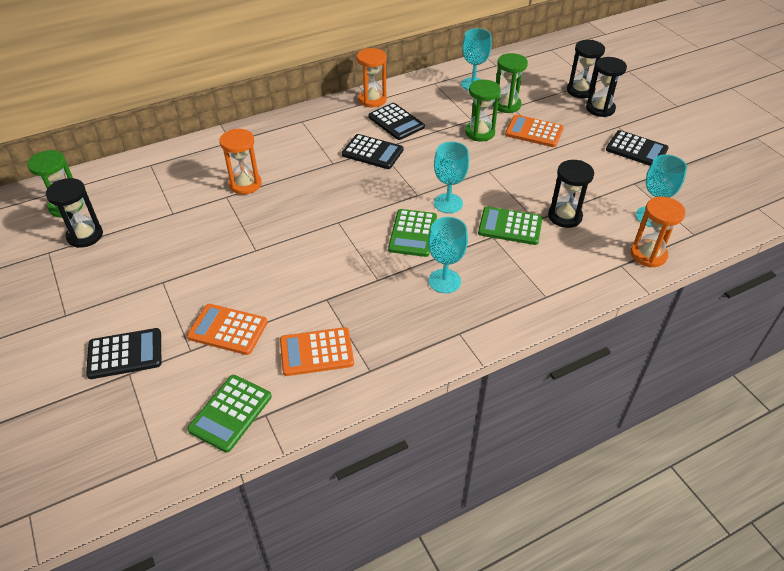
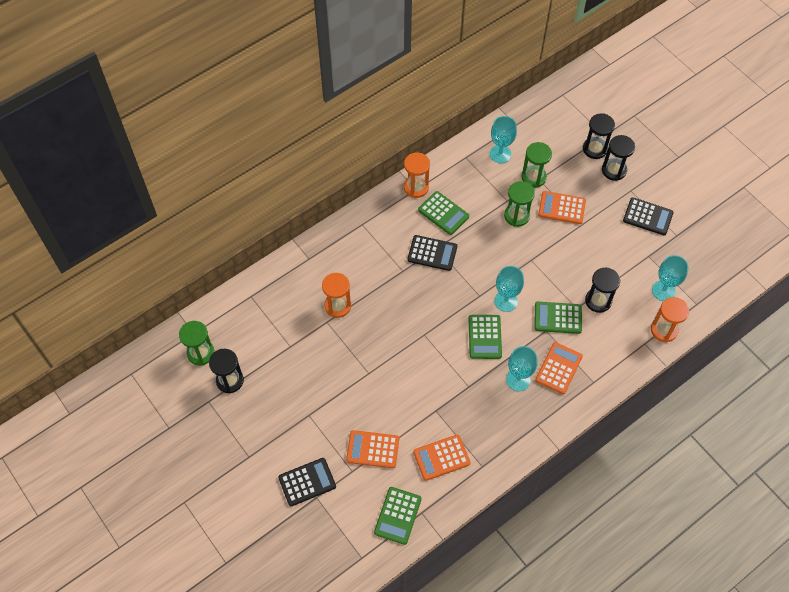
camera: 10 degrees left, 15 degrees up
(396, 122) = (443, 213): black calculator -> green calculator
(501, 276) = (558, 368): none -> orange calculator

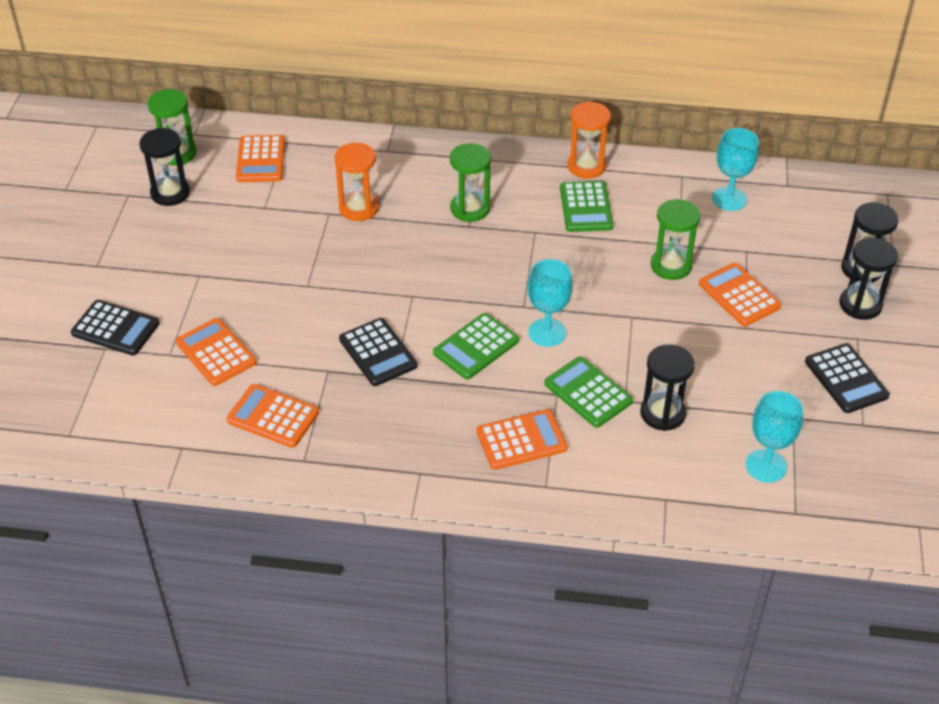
camera: 45 degrees right, 15 degrees down
(251, 319) = (261, 159): none -> orange calculator
(398, 515) = (155, 430): green calculator -> none
(432, 253) = (523, 233): black calculator -> black calculator (378, 352)
(518, 380) = (458, 414): turquoise goblet -> none
(533, 177) = (742, 245): green hourglass -> green hourglass (470, 209)
(664, 330) = (711, 505): orange hourglass -> none

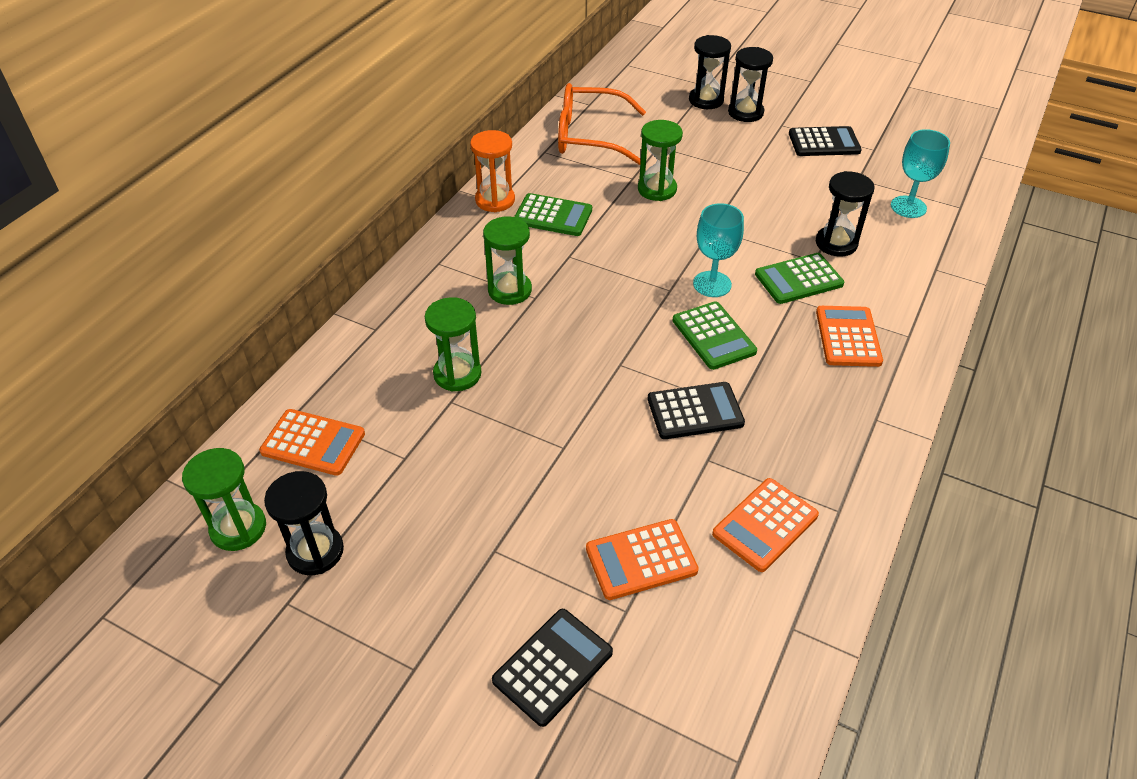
camera: 70 degrees left, 0 degrees up
(359, 208) = (457, 374): orange hourglass -> green hourglass
(729, 199) = (589, 136): turquoise goblet -> orange glasses
(739, 295) = (710, 165): orange calculator -> none

